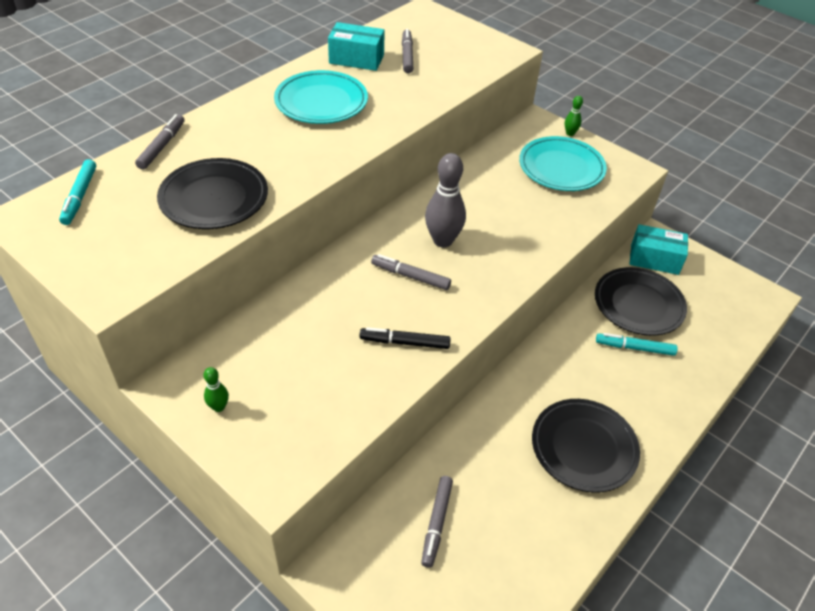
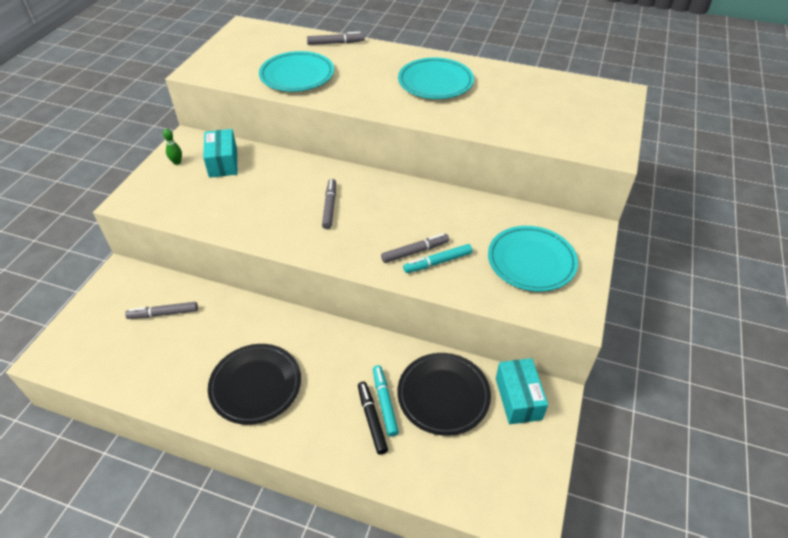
camera: 70 degrees right, 0 degrees up
(80, 196) = (271, 35): turquoise marker -> turquoise marker (438, 262)
(214, 198) = (297, 76): black plate -> turquoise plate
(356, 59) = (508, 81): turquoise box -> turquoise box (223, 162)
(405, 343) = (261, 222): black marker -> black marker (372, 419)
(407, 55) = (539, 102): grey marker -> grey marker (415, 251)
(442, 240) = (380, 213): grey bowling pin -> none
(570, 133) = (592, 257): green bowling pin -> none

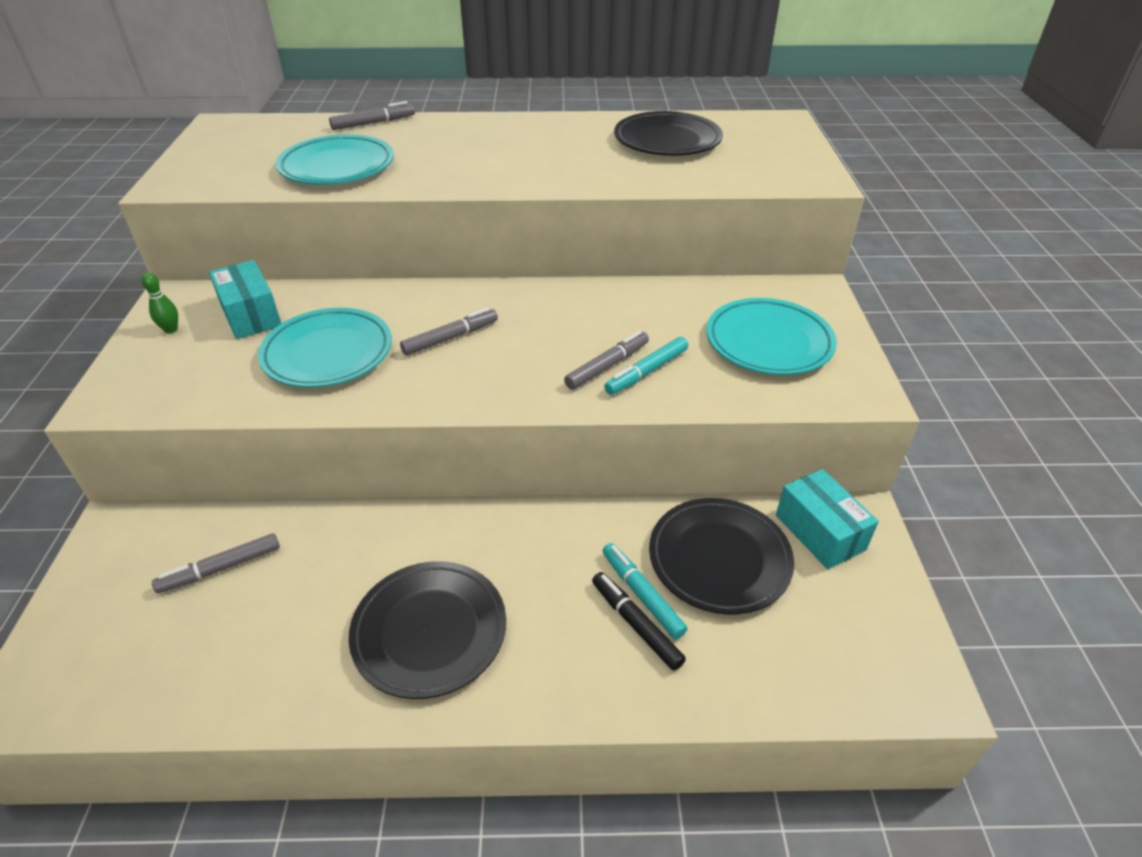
camera: 20 degrees left, 5 degrees down
(329, 207) = (450, 338): grey marker -> grey marker turned 75 degrees clockwise
(435, 83) = (543, 145): turquoise plate -> turquoise plate (328, 353)
(523, 95) = (667, 141): none -> black plate

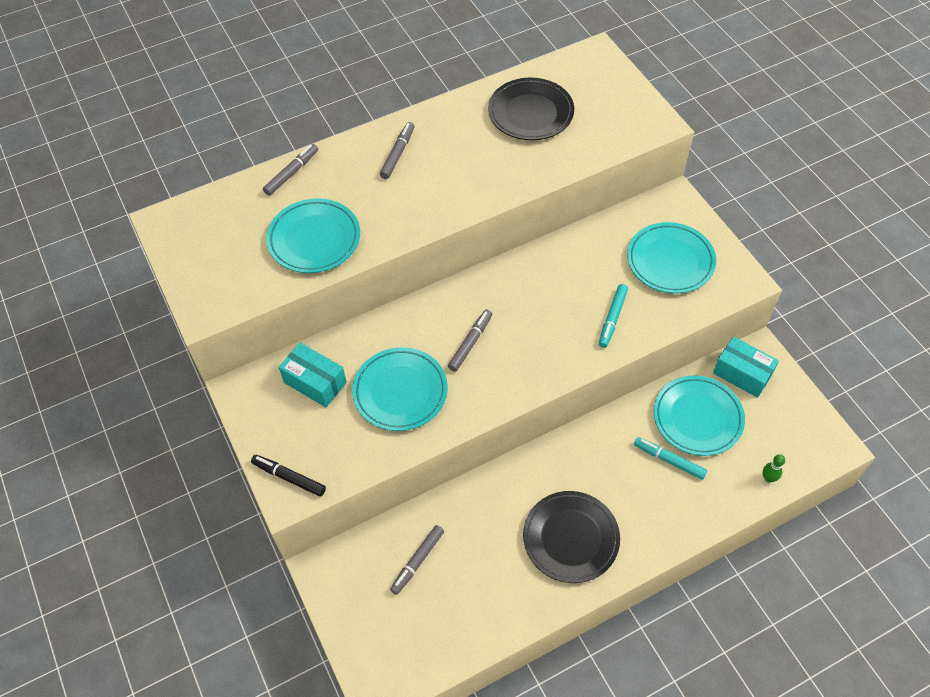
camera: 25 degrees left, 15 degrees up
(171, 329) = (270, 420): green bowling pin -> green bowling pin (768, 478)
(607, 366) = (586, 324): grey marker -> grey marker (397, 154)
(635, 624) = (676, 480): black marker -> black marker (289, 478)
(719, 559) = (697, 418): black plate -> turquoise plate

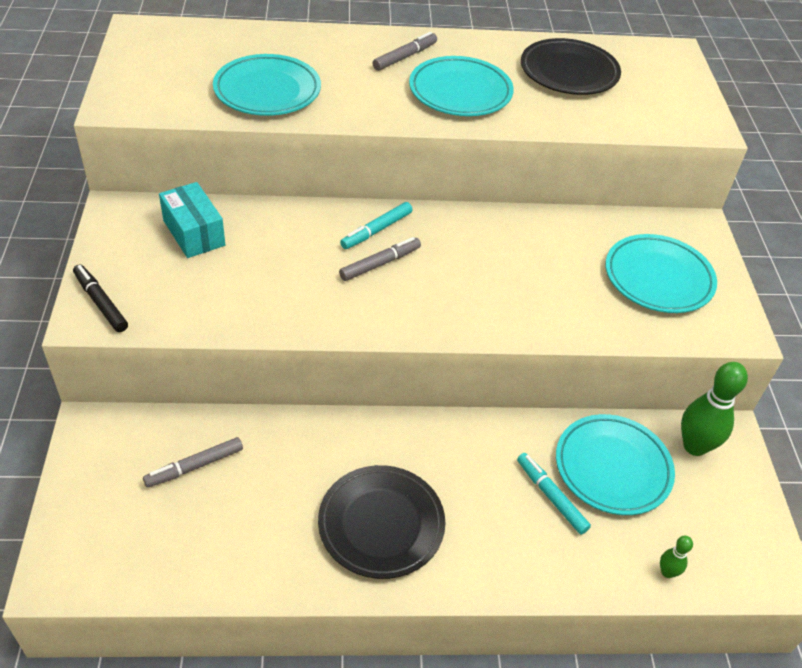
camera: 20 degrees right, 10 degrees down
(291, 173) = (288, 36): grey marker -> none
(400, 392) = (273, 276): turquoise plate -> turquoise plate (460, 92)
(612, 318) = (555, 304): turquoise marker -> turquoise marker (376, 230)
(742, 374) = (694, 446): turquoise box -> green bowling pin

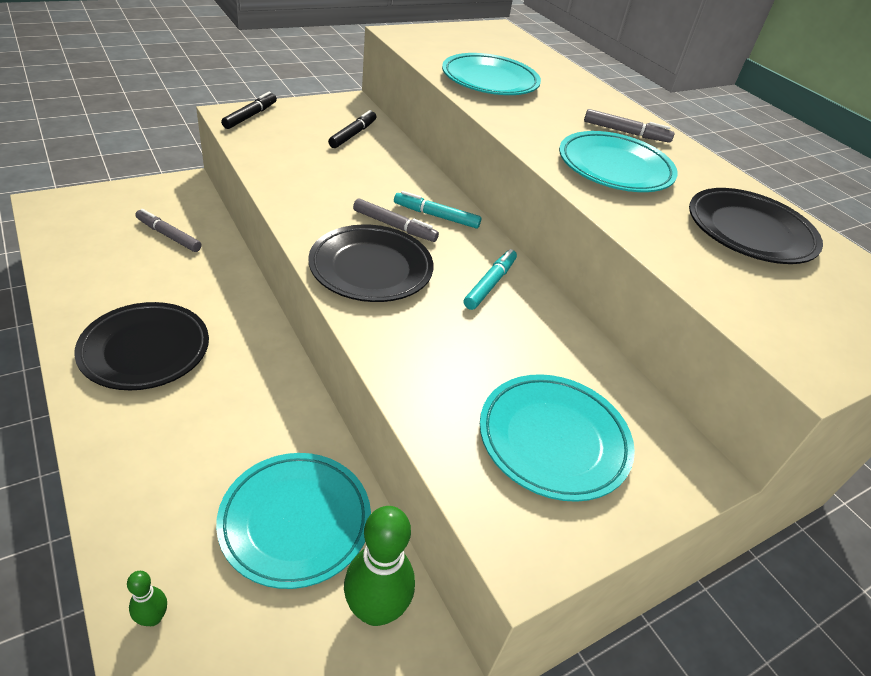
camera: 60 degrees right, 5 degrees down
(194, 233) = (353, 134): turquoise box -> black marker
(437, 301) = (371, 268): none -> black plate
(551, 496) = (228, 471): turquoise marker -> turquoise marker (490, 284)

